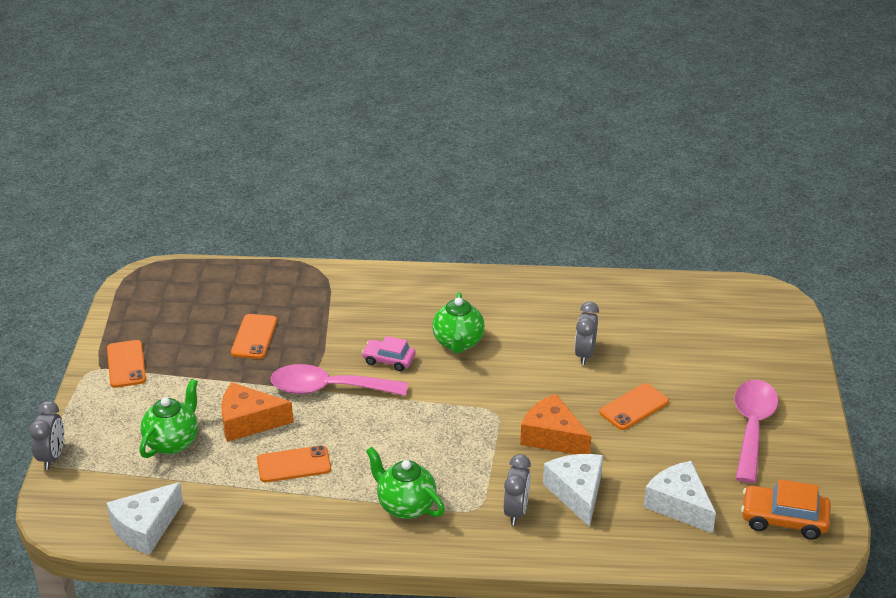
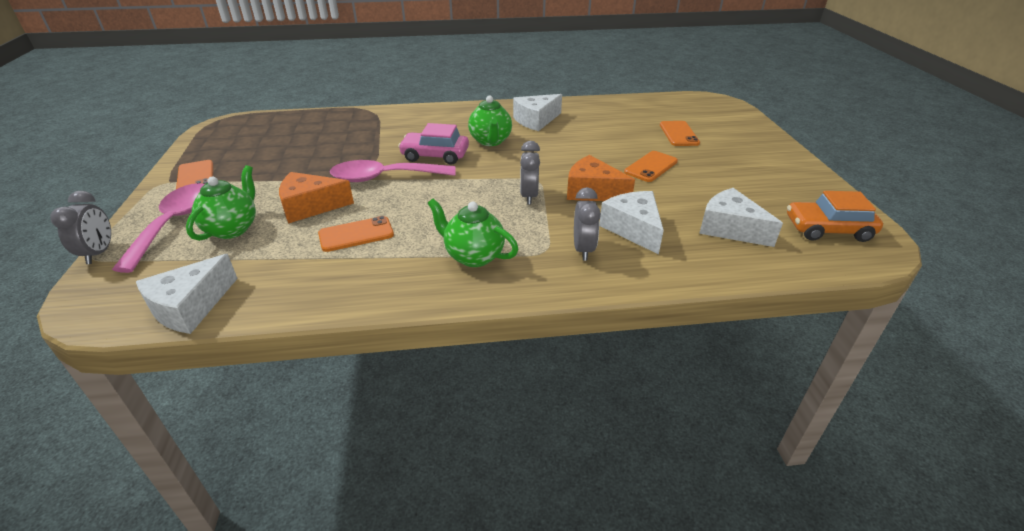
camera: 10 degrees left, 0 degrees up
(254, 337) = (316, 151): orange phone -> orange phone (679, 134)
(389, 360) = (435, 155): pink car -> pink car, size x1.51
(523, 311) = (536, 120): none -> white cheese
(584, 354) = (595, 140): grey clock -> grey clock (529, 196)
(752, 427) = (753, 170): pink spoon -> pink spoon (174, 223)

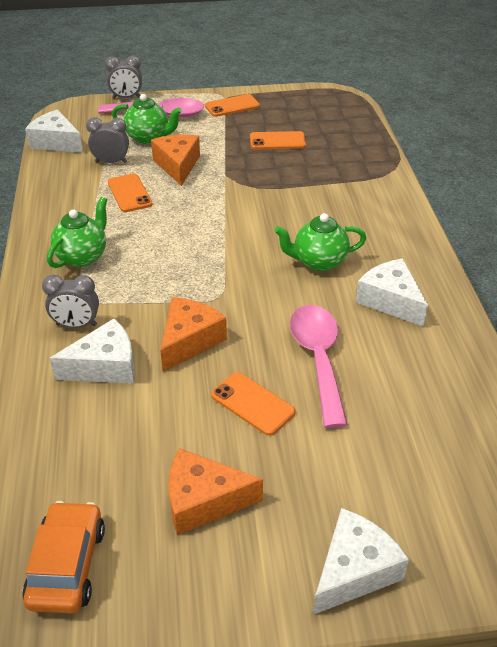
camera: 90 degrees right, 5 degrees up
(384, 178) = (228, 197): pink spoon -> pink spoon (318, 359)
(435, 155) = (278, 223): pink car -> none
(529, 196) = (183, 291): grey clock -> grey clock (111, 162)
(679, 134) = (367, 456): orange phone -> orange phone (277, 141)
(730, 228) = (90, 454): white cheese -> white cheese (354, 570)
(743, 182) = (203, 501): none -> orange cheese

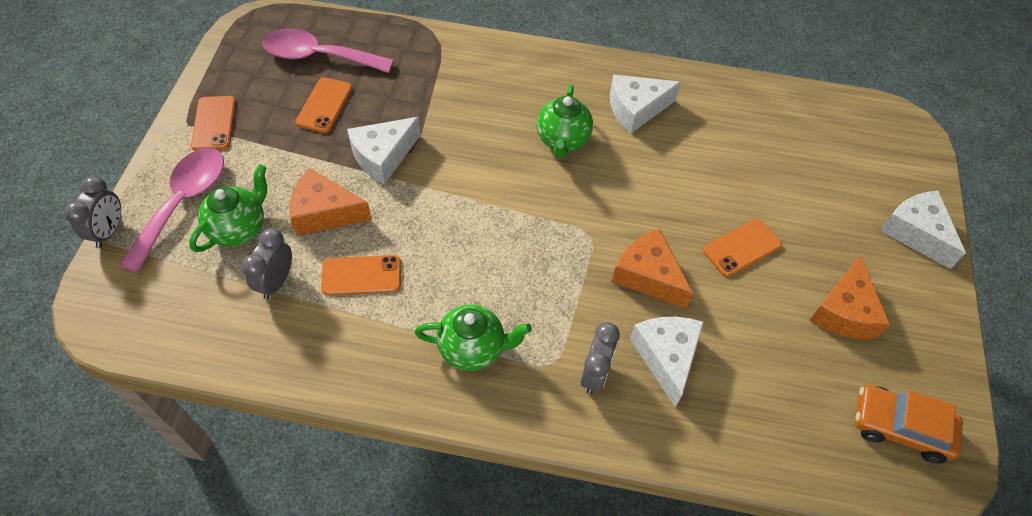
camera: 75 degrees left, 15 degrees up
(56, 142) = (184, 340): white cheese -> white cheese (383, 156)
(82, 256) = (473, 349): green teapot -> green teapot turned 135 degrees clockwise
(318, 359) = (697, 184): pink spoon -> pink spoon (318, 56)

